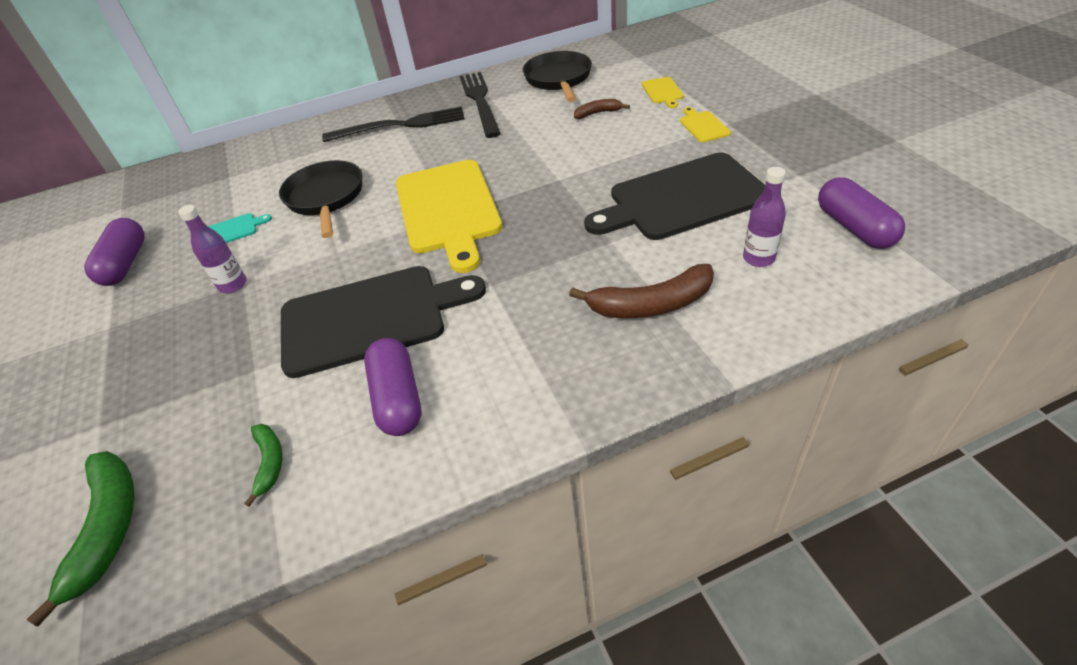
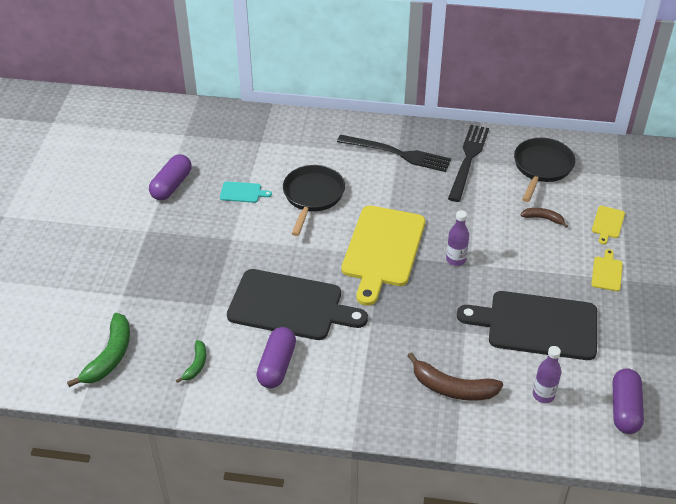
camera: 25 degrees right, 0 degrees up
(233, 285) = (226, 237): purple bottle -> purple bottle (455, 259)

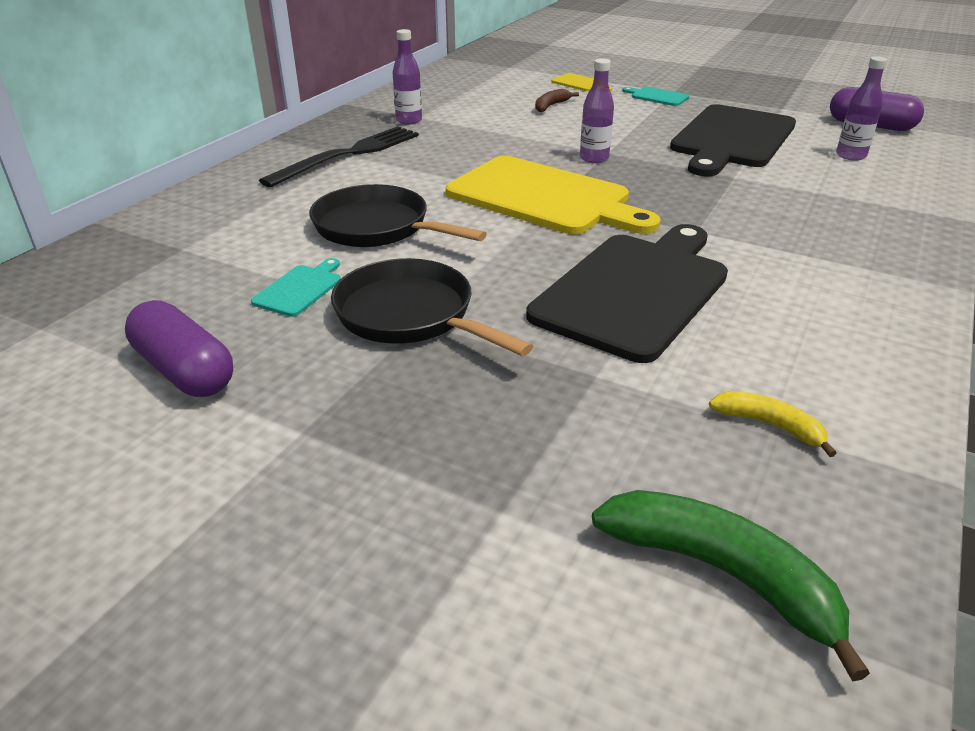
camera: 70 degrees left, 10 degrees down
(196, 364) = (769, 425): green banana -> yellow banana
(277, 365) = (782, 328): purple capsule -> none
(452, 388) = (839, 201): brown banana -> none
(468, 160) = (409, 120): black fork -> purple bottle
(541, 167) = (462, 92): black pan -> black pan (410, 315)
(607, 272) = (657, 96): yellow cutting board -> turquoise cutting board

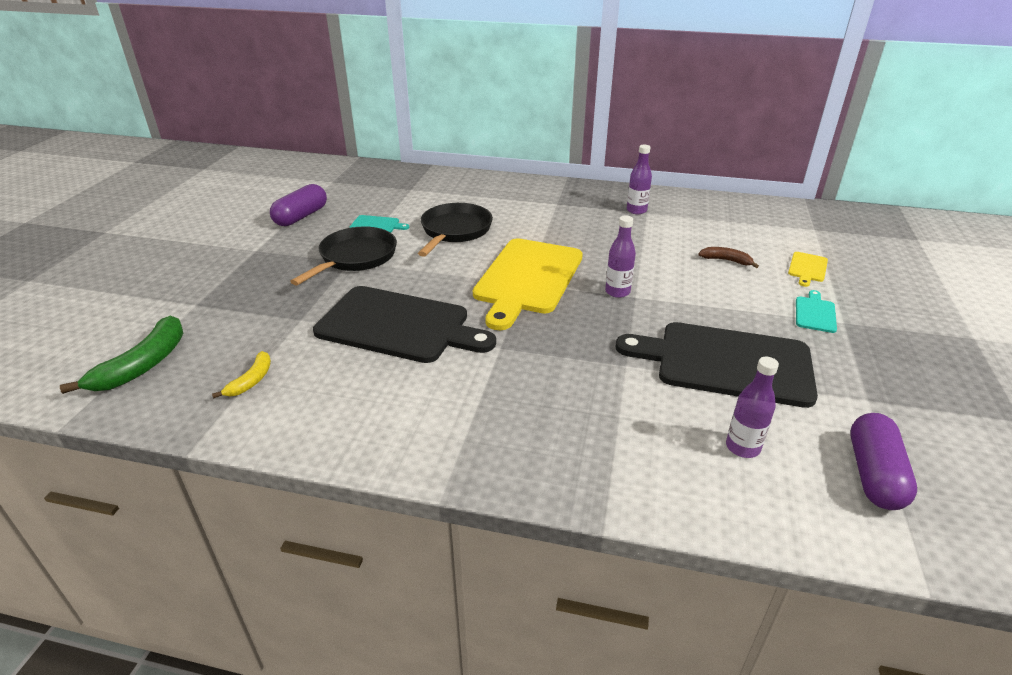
camera: 75 degrees right, 0 degrees up
(348, 155) = (557, 203): black fork -> none

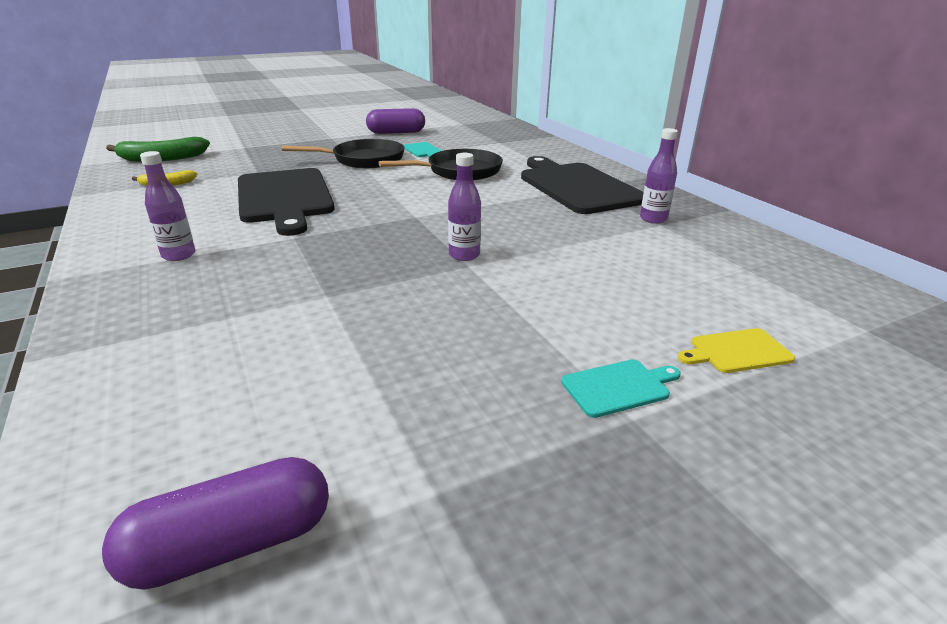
camera: 50 degrees right, 5 degrees down
(527, 279) = (425, 215): yellow cutting board -> none
(726, 260) = (642, 292): brown banana -> none
(726, 363) = (398, 350): black cutting board -> black cutting board (577, 186)
(742, 447) = (223, 407): purple bottle -> purple bottle (179, 255)

